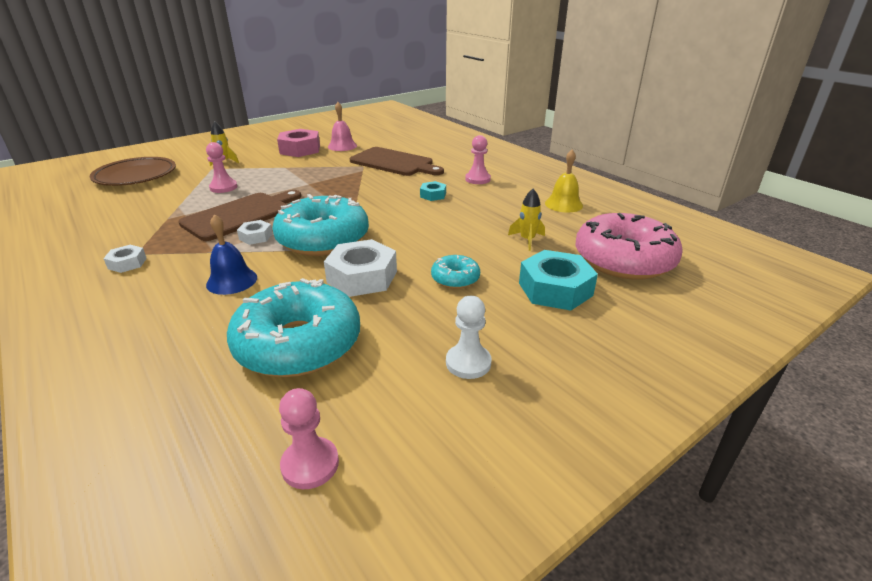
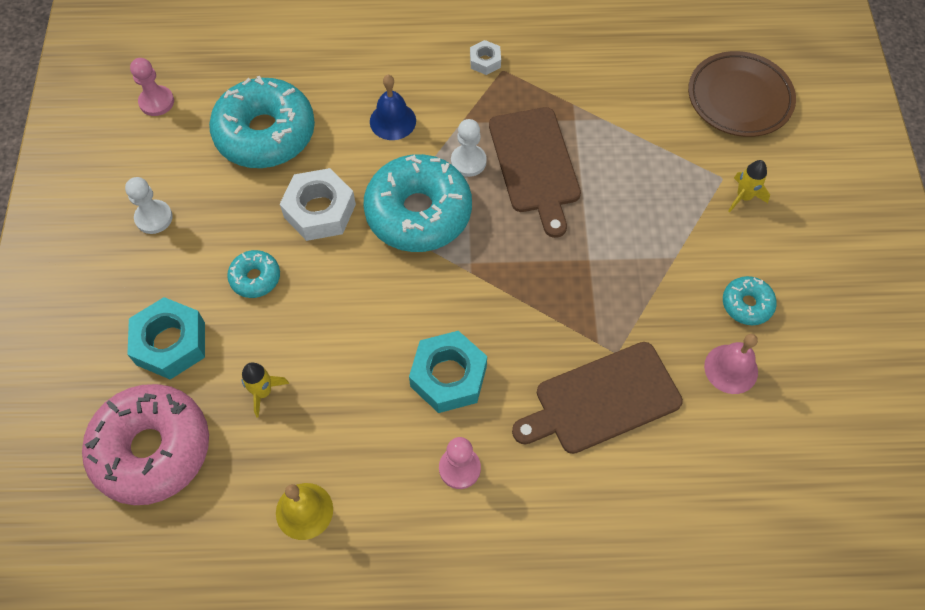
camera: 125 degrees right, 30 degrees up
(223, 187) = (636, 171): pink pawn -> none
(256, 237) = (468, 161): white nut -> white pawn
(300, 149) = (747, 304): pink nut -> turquoise donut
(433, 195) = (448, 376): turquoise nut -> turquoise nut, size x1.92

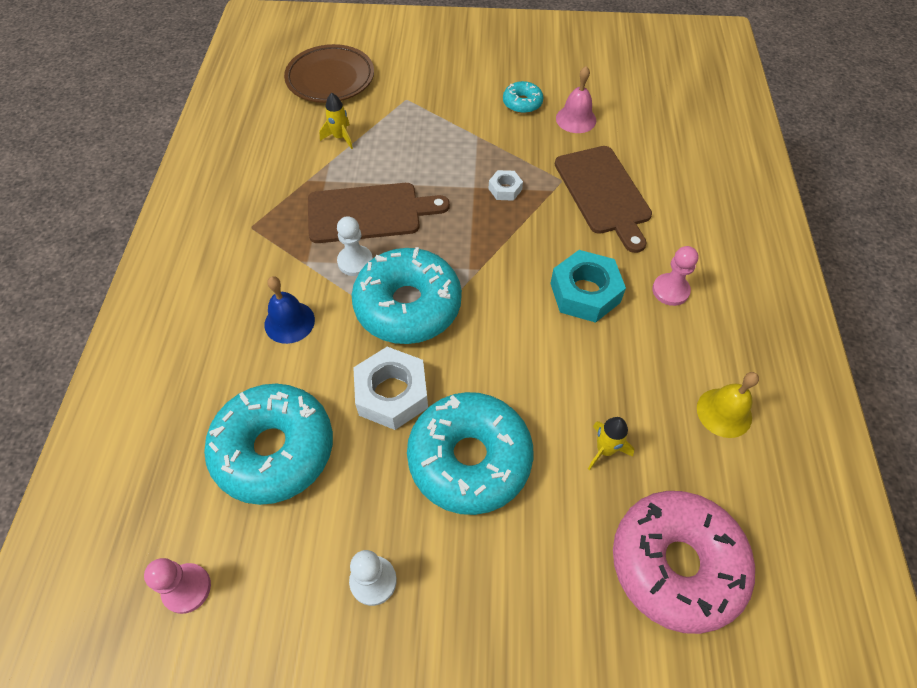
camera: 85 degrees left, 5 degrees down
(170, 343) = (548, 550): turquoise nut -> none
(255, 278) = (469, 459): turquoise donut -> turquoise donut, size x2.15
(485, 61) = (235, 239): white nut -> white nut (505, 189)
(743, 197) = (426, 90): yellow rocket -> yellow rocket (340, 137)

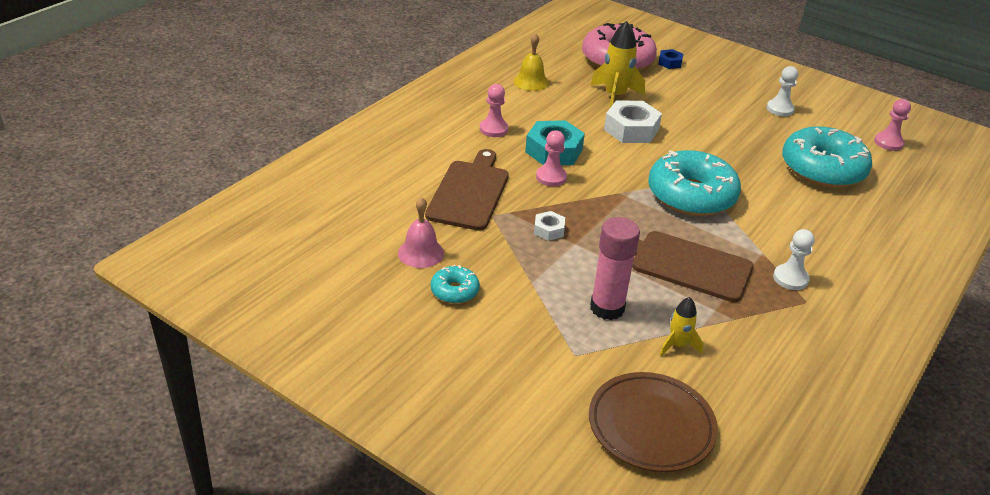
camera: 150 degrees left, 20 degrees down
(289, 322) = (791, 223): blue bell -> none
(355, 262) = (718, 237): white pawn -> white pawn (790, 278)
(392, 393) = (730, 161): white nut -> white nut (631, 129)
(408, 142) = (607, 308): none -> pink glue stick
(469, 459) = (698, 122): turquoise donut -> none
(555, 252) = (551, 177): none -> pink pawn
(600, 618) = (670, 63): none -> blue nut
(605, 450) = (615, 96): yellow rocket -> yellow rocket, size x1.76

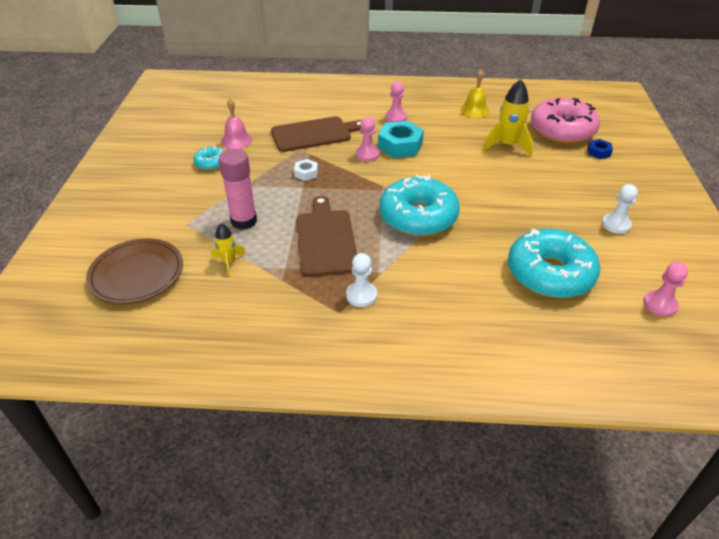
camera: 60 degrees right, 5 degrees up
(631, 129) = (472, 165): white nut -> none

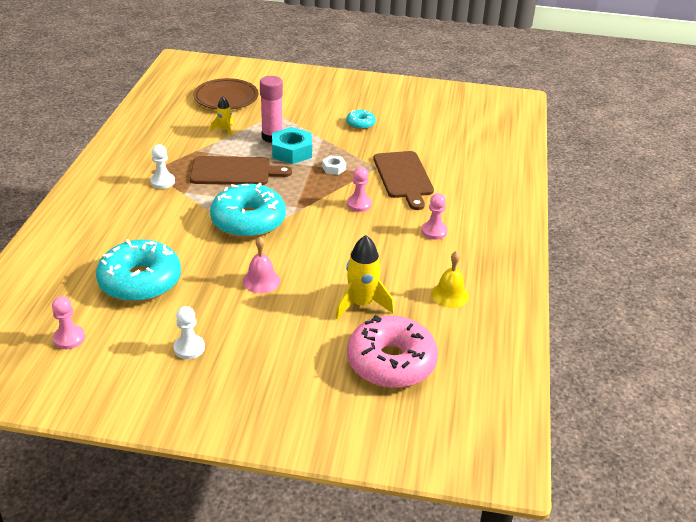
camera: 95 degrees right, 5 degrees down
(236, 140) = (396, 136): pink bell -> pink bell (261, 281)
(400, 145) = (373, 226): turquoise nut -> turquoise nut (292, 151)
(598, 152) = (332, 381): blue nut -> none

